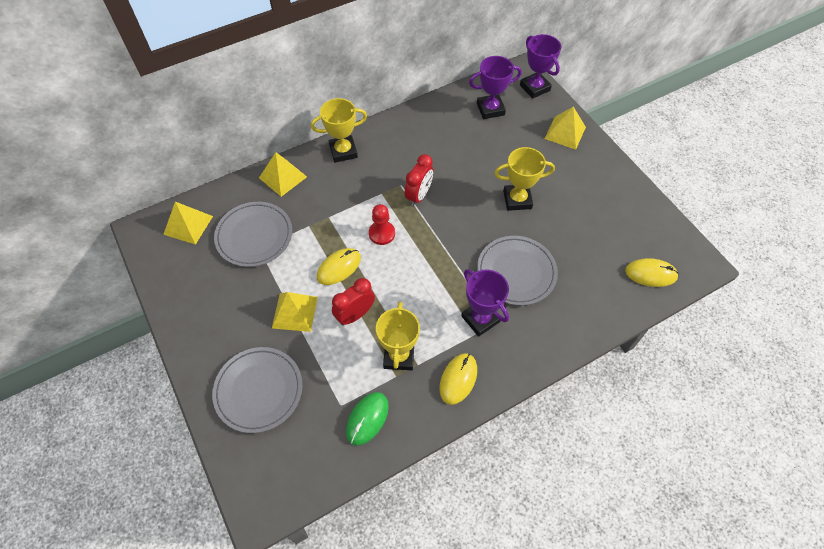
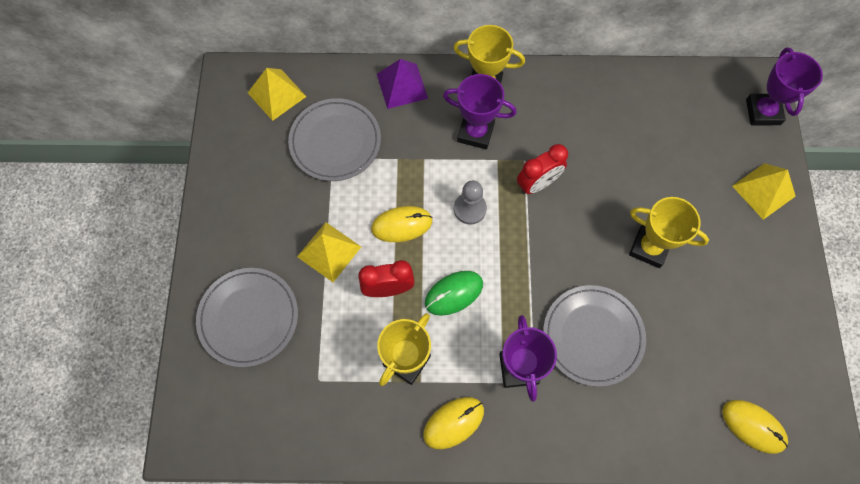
camera: 30 degrees right, 10 degrees up
(283, 177) = (402, 86): yellow pyramid -> purple pyramid
(367, 418) = (336, 410): green mouse -> green mouse (453, 293)
(382, 233) = (470, 209): red pawn -> grey pawn
(490, 109) = (688, 114): purple trophy -> purple trophy (475, 133)

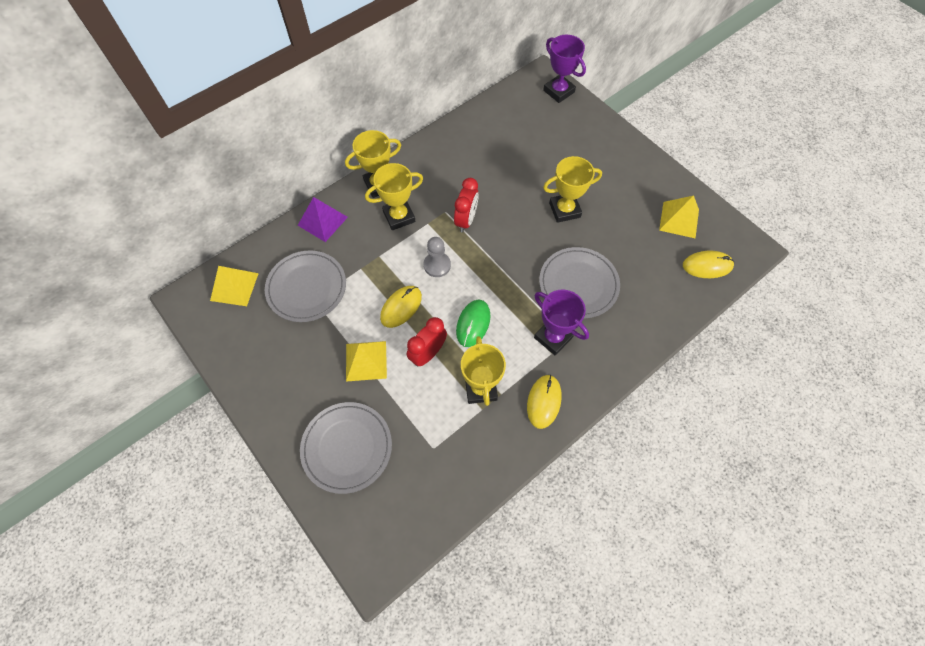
camera: 40 degrees left, 5 degrees down
(475, 133) = (399, 216): purple trophy -> yellow trophy
(763, 191) = (597, 134): yellow pyramid -> yellow pyramid (679, 220)

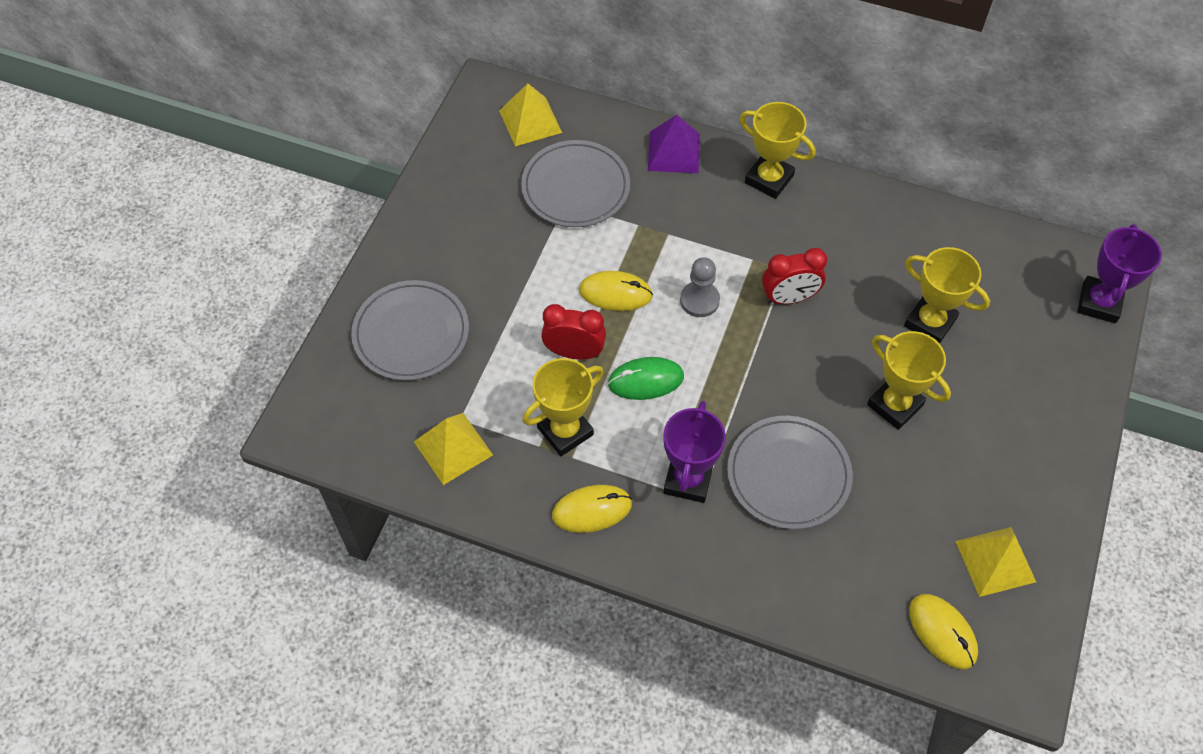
camera: 60 degrees right, 5 degrees down
(366, 361) = (524, 295): yellow pyramid -> yellow pyramid (453, 448)
(399, 216) = (738, 224): yellow trophy -> yellow trophy (930, 322)

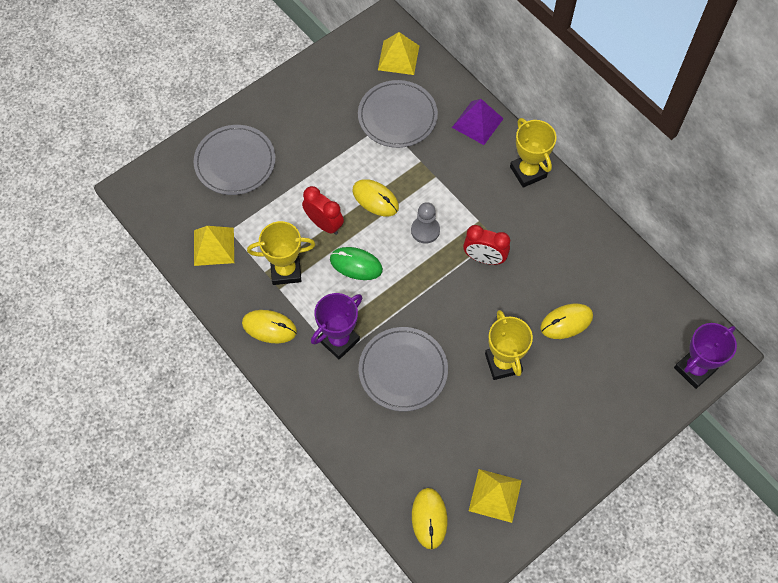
camera: 30 degrees right, 5 degrees up
(930, 322) = (566, 322): yellow trophy -> yellow mouse

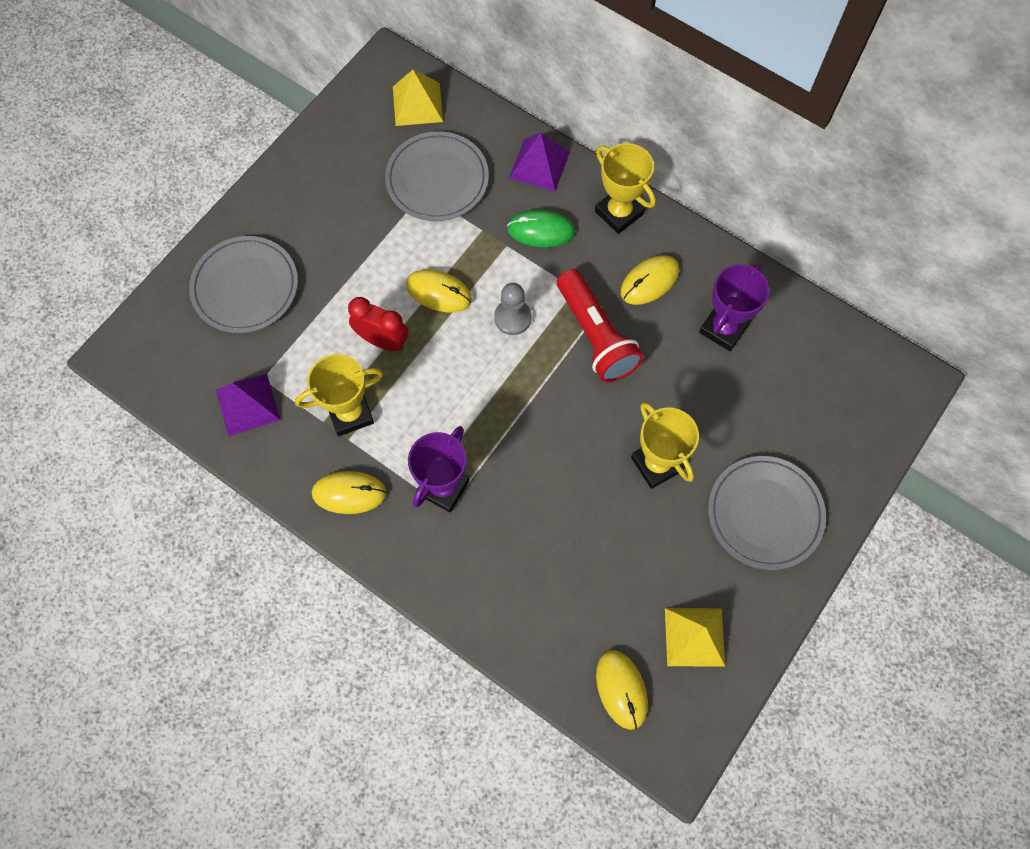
camera: 15 degrees left, 5 degrees up
(214, 246) = (247, 404): yellow pyramid -> purple pyramid
(356, 264) = (437, 383): green mouse -> green mouse (541, 230)
(403, 370) = (535, 505): grey plate -> grey plate (765, 514)
(484, 258) = (596, 336): red clock -> red flashlight
(566, 322) = (719, 392): yellow mouse -> yellow mouse (649, 281)
(694, 369) = (889, 412): purple trophy -> purple trophy (723, 328)

